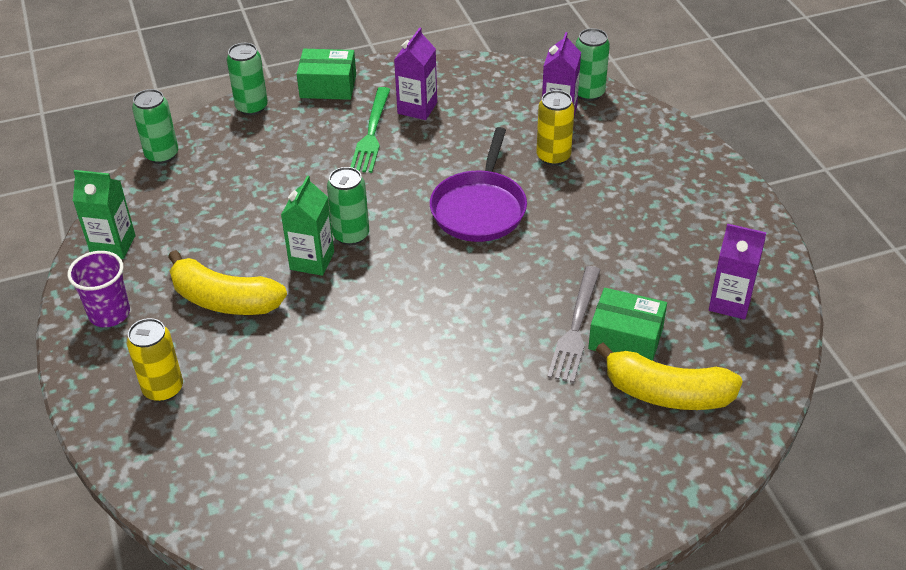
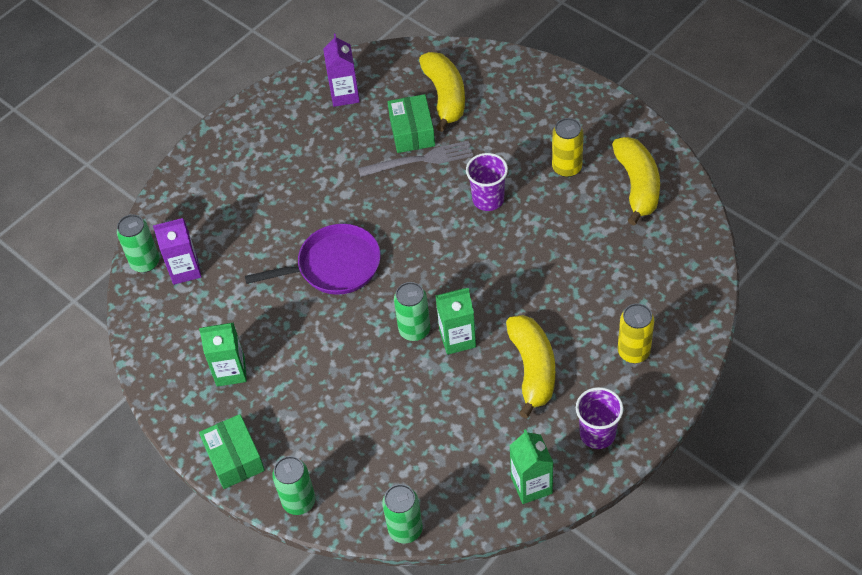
camera: 115 degrees left, 10 degrees up
(371, 133) = (284, 386): green fork -> none
(374, 518) = (637, 185): none -> yellow banana
(417, 108) = (230, 371): purple carton -> green carton
(470, 362) = (488, 199): none -> purple cup
(553, 156) = (244, 249): yellow can -> yellow can (567, 168)

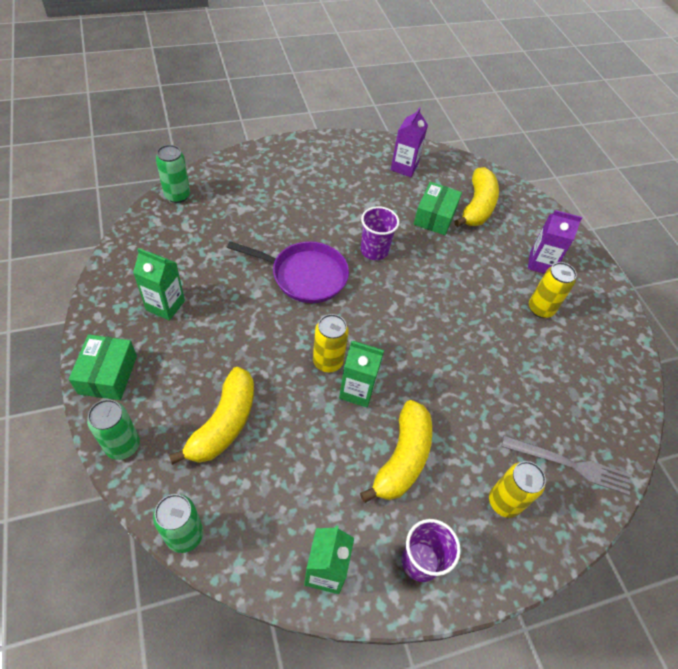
camera: 20 degrees right, 0 degrees up
(185, 270) = (199, 216): purple carton -> purple carton (540, 263)
(414, 330) = (328, 361): green can -> yellow can
(420, 160) = (426, 239): grey fork -> grey fork (570, 465)
(488, 199) = (460, 296): purple cup -> purple cup (374, 250)
(637, 185) = (593, 357): yellow banana -> yellow banana (224, 423)

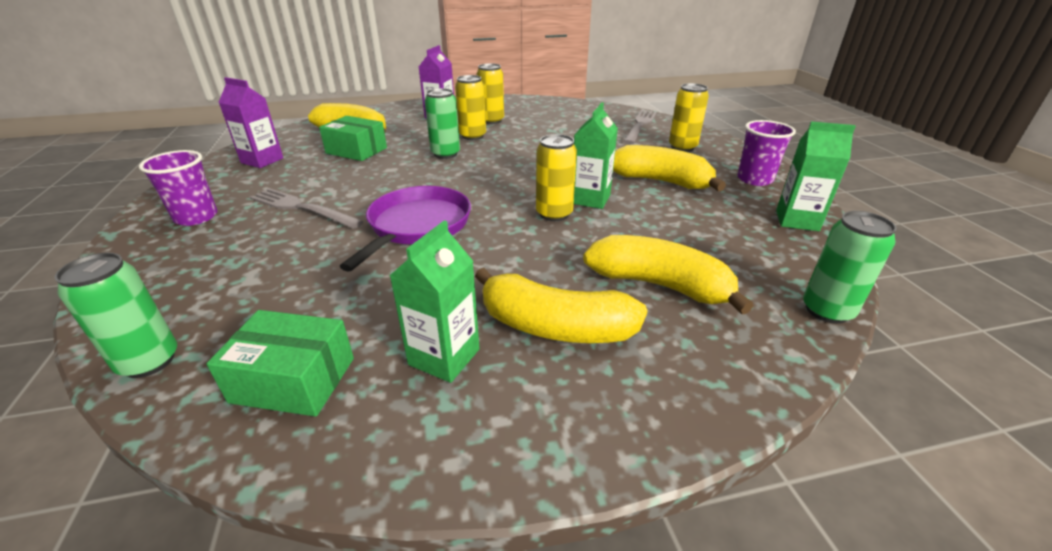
camera: 80 degrees left, 20 degrees down
(108, 374) = (601, 423): green box -> green box (293, 380)
(123, 445) = (733, 385): green can -> green can (445, 154)
(184, 357) = (555, 327): none -> yellow banana
(328, 209) = (302, 208): none -> grey fork
(374, 250) = (392, 183): purple cup -> purple cup (196, 217)
(489, 295) = (472, 136): none -> yellow can

